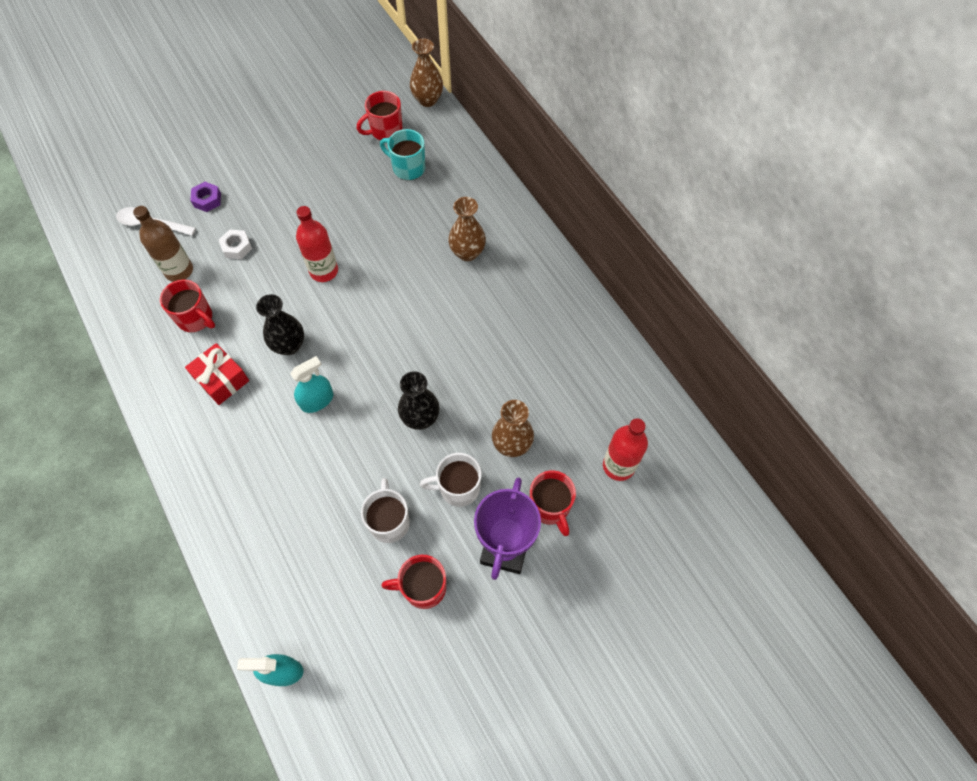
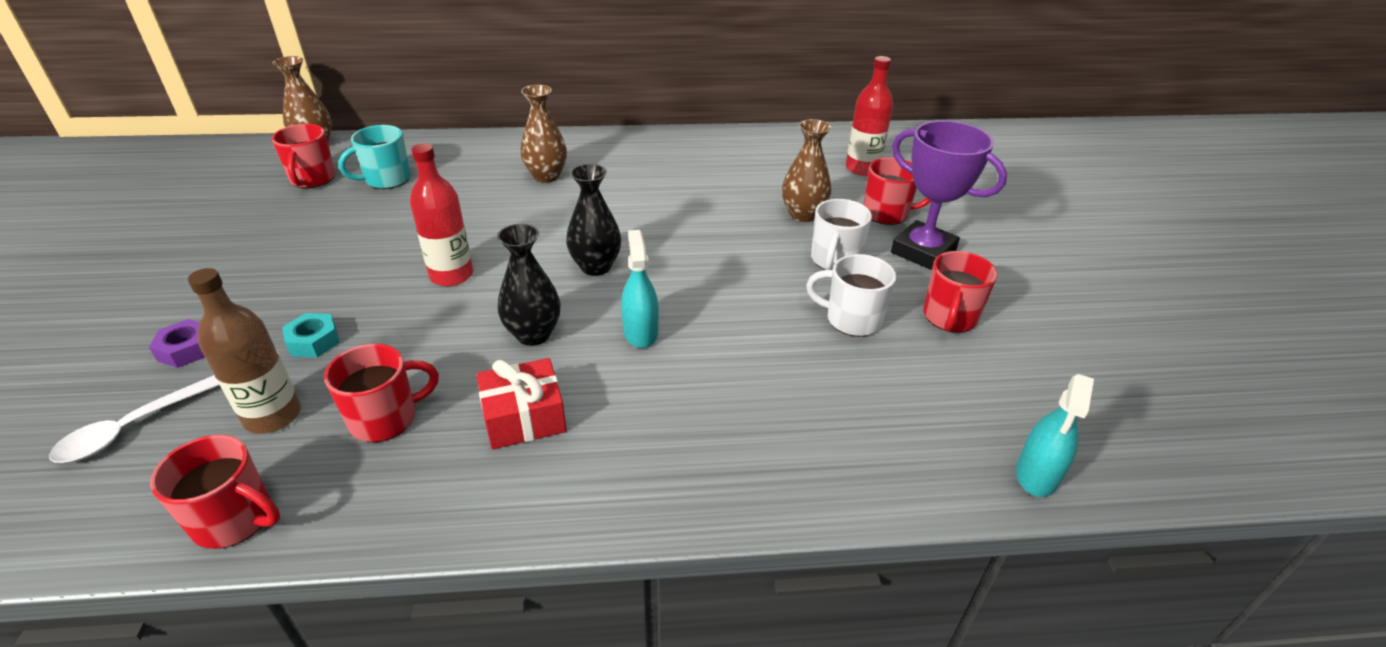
camera: 65 degrees left, 25 degrees down
(116, 304) = (235, 520): none -> red mug
(237, 247) = (314, 341): white nut -> turquoise nut
(420, 418) = (729, 261): black vase -> black vase (596, 267)

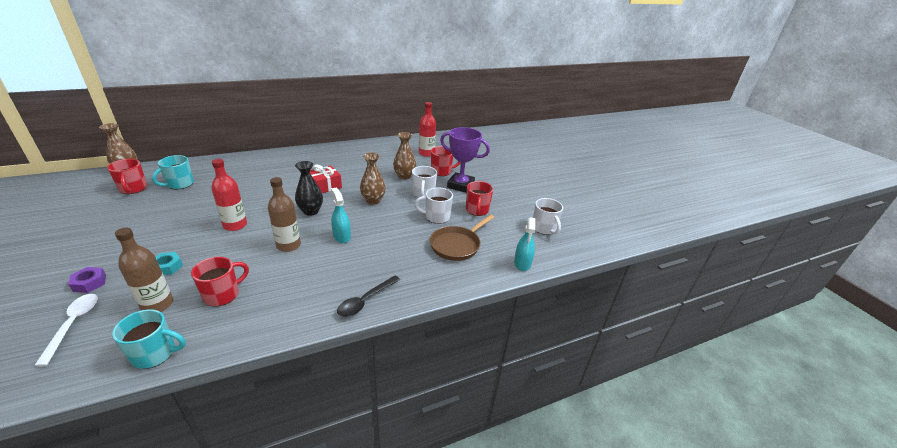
camera: 20 degrees left, 5 degrees down
(134, 427) = (73, 325): white spoon -> white spoon turned 150 degrees clockwise
(235, 520) = (155, 353): red mug -> turquoise mug
(524, 417) = (295, 281): red gift -> red gift (325, 186)
(533, 334) = (288, 245): black vase -> brown bottle
(546, 176) = (271, 173): brown vase -> brown vase (373, 200)
(649, 493) = (365, 300): none -> black spoon
(884, 397) = (457, 245): none -> brown pan
(1111, 391) = (544, 228): none -> white mug

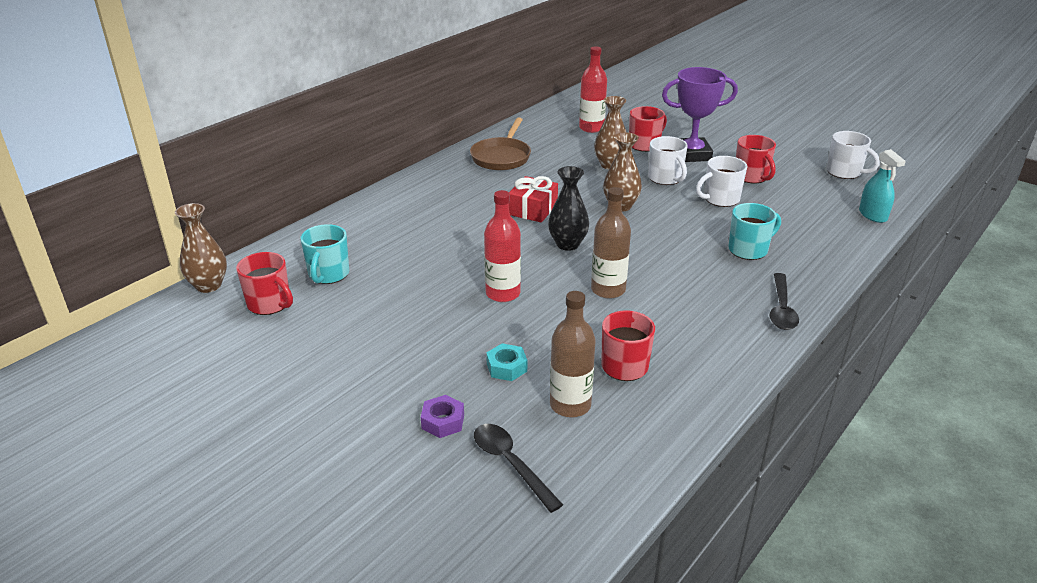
camera: 25 degrees left, 0 degrees up
(73, 325) = (511, 464): white spoon -> black spoon
(155, 353) = (656, 444): turquoise mug -> turquoise mug (749, 250)
(342, 236) = (651, 258): turquoise spray bottle -> none
(457, 245) = (786, 221): brown pan -> brown pan (502, 157)

